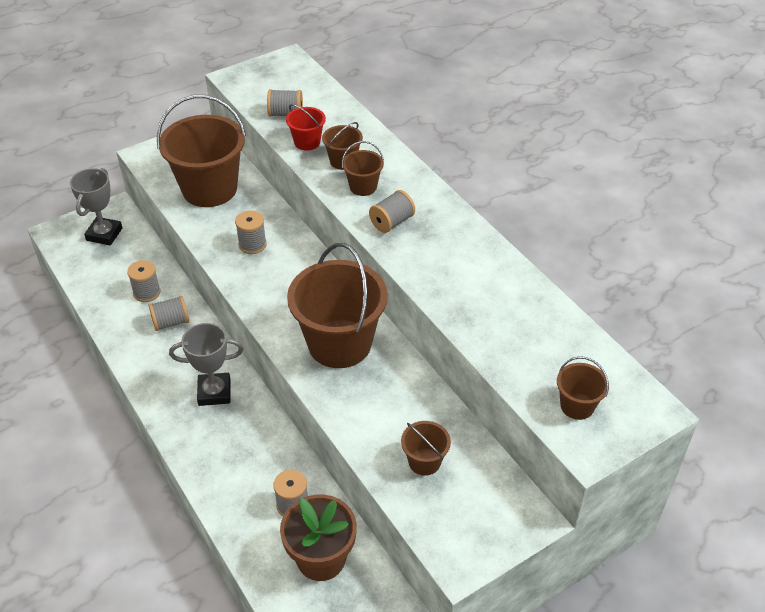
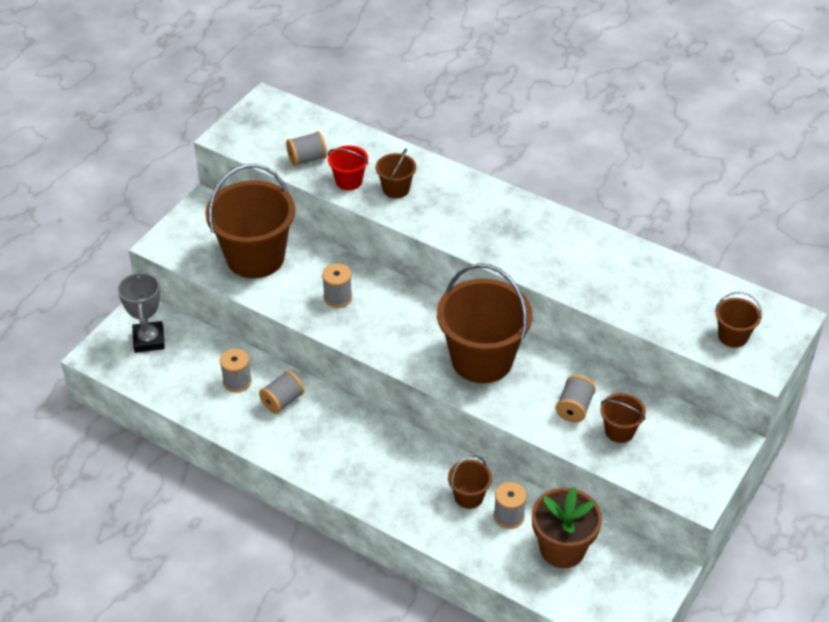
camera: 25 degrees left, 0 degrees up
(214, 392) = (371, 449): grey trophy -> none
(363, 187) = (432, 208): brown bucket -> brown bucket (469, 496)
(392, 222) = (481, 233): grey spool -> grey spool (574, 408)

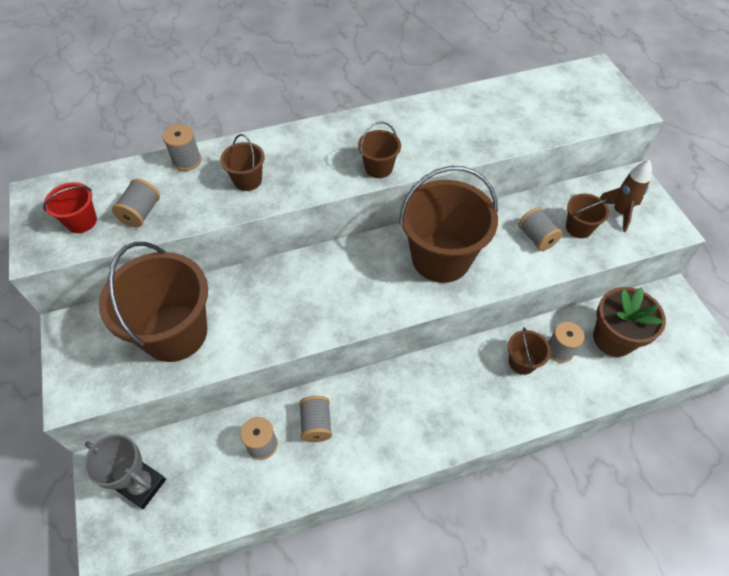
camera: 50 degrees left, 10 degrees up
(338, 297) = (284, 305): grey spool -> grey spool (187, 160)
(349, 181) = (201, 203): red bucket -> red bucket (81, 221)
(673, 451) = (619, 212): none -> brown rocket
(733, 336) = (589, 104): brown bucket -> brown bucket (378, 168)

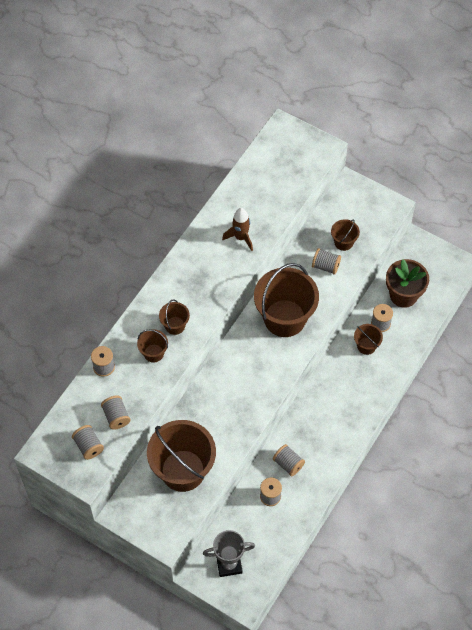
camera: 40 degrees left, 5 degrees up
(81, 221) = (88, 446): red bucket -> grey spool
(378, 168) = (219, 291): brown bucket -> brown bucket (175, 325)
(619, 212) = (358, 215): brown rocket -> brown rocket (240, 237)

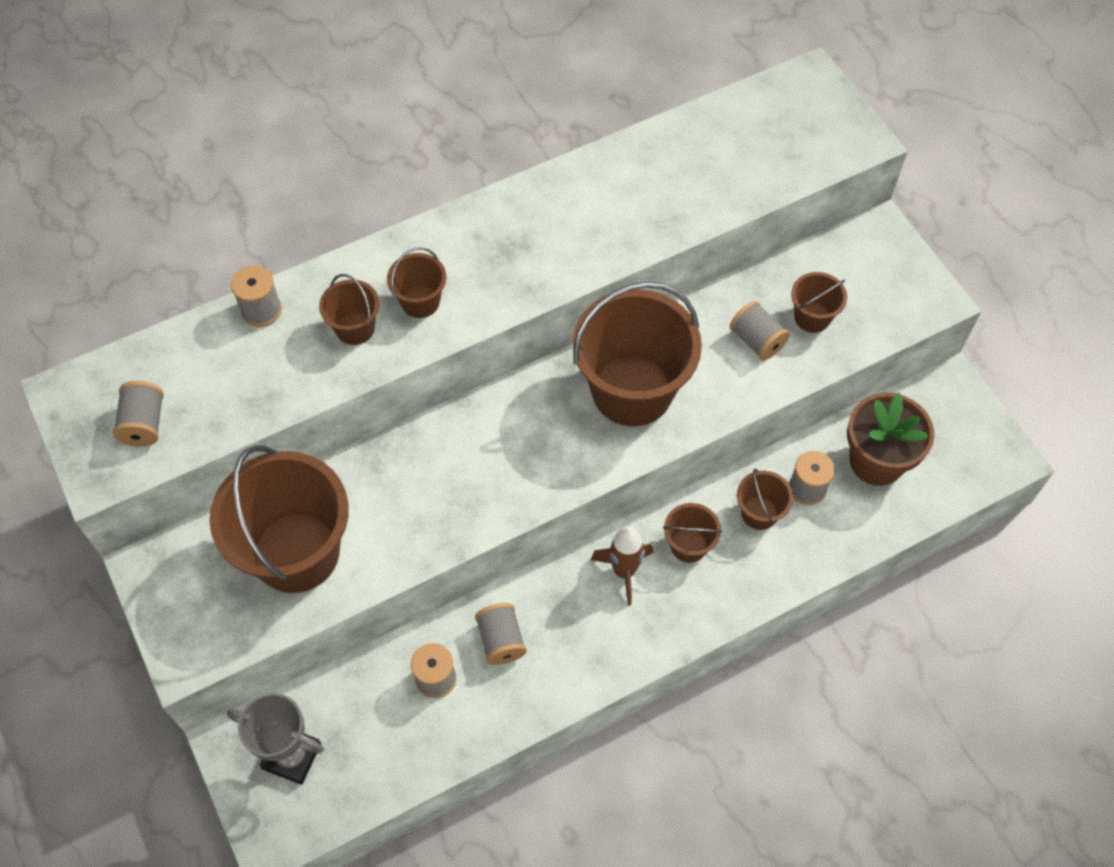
camera: 30 degrees right, 0 degrees up
(116, 416) = (222, 399): grey spool -> none
(240, 237) = (625, 215): brown rocket -> brown rocket (624, 571)
(344, 377) = (688, 545): none -> brown bucket

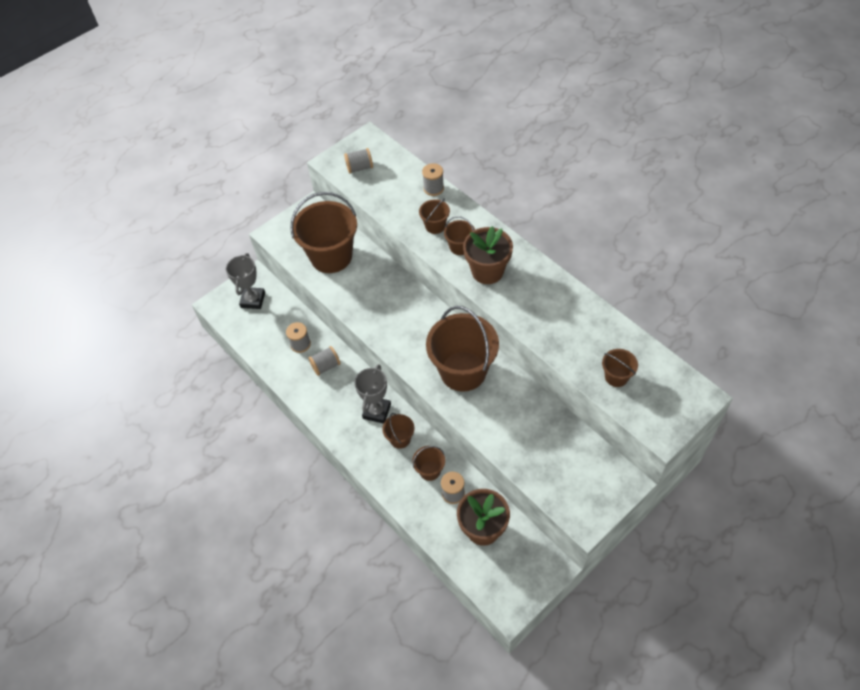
camera: 80 degrees right, 5 degrees down
(491, 274) = (487, 271): none -> brown flower pot
(624, 571) = (376, 411): brown rocket -> grey trophy
(756, 341) = (517, 426): grey spool -> none
(812, 317) = (545, 453): brown bucket -> brown bucket (616, 377)

